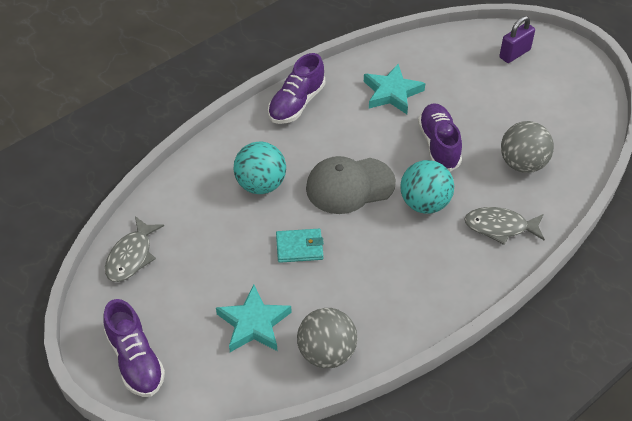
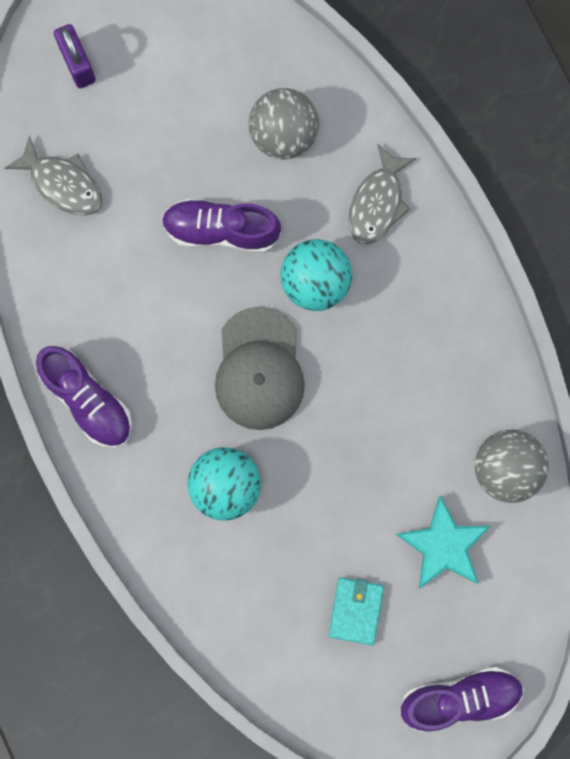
camera: 75 degrees left, 30 degrees up
(131, 256) = (301, 680): grey fish -> grey fish (63, 183)
(299, 247) = (344, 461): turquoise wallet -> turquoise wallet (356, 611)
(392, 93) = (105, 261): turquoise star -> none

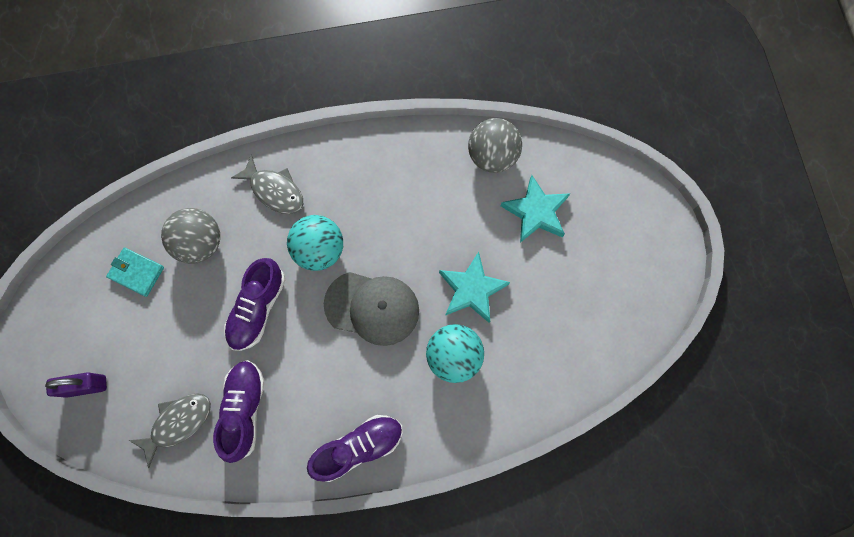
camera: 75 degrees left, 5 degrees down
(316, 487) = (471, 289): none -> turquoise star
(356, 611) = (568, 285): turquoise wallet -> turquoise wallet (137, 272)
(459, 698) = (646, 230): purple shoe -> purple shoe (244, 410)

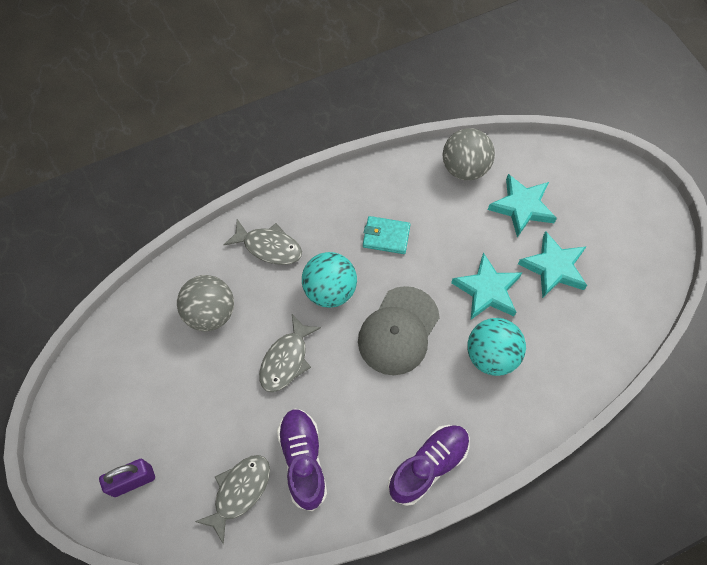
camera: 15 degrees left, 10 degrees down
(137, 272) = (154, 357): turquoise wallet -> turquoise wallet (386, 236)
(257, 308) = (286, 360): purple shoe -> grey fish
(372, 308) = (398, 331): grey cap -> grey cap turned 120 degrees clockwise
(545, 283) = (553, 267): none -> turquoise star

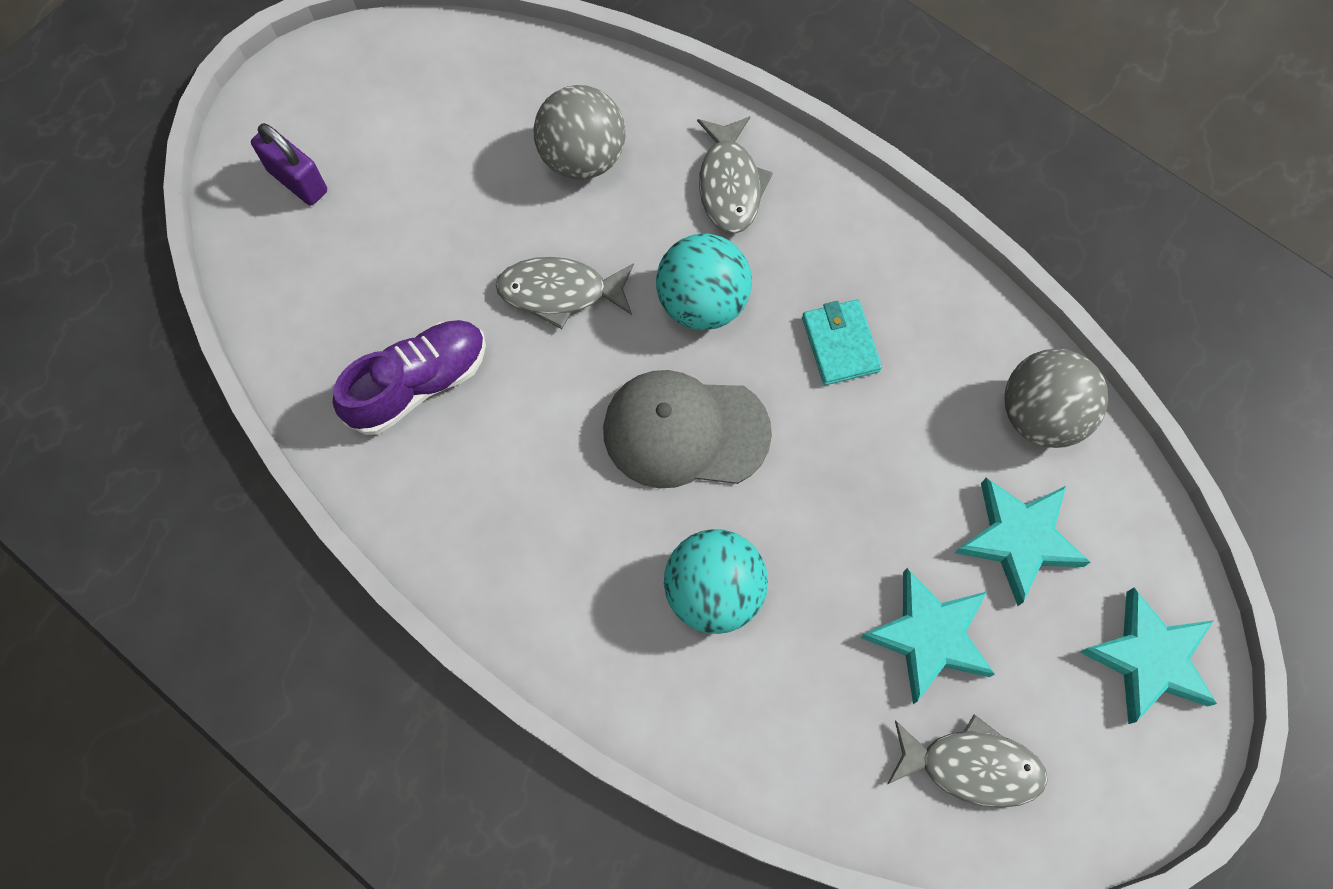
camera: 65 degrees right, 5 degrees up
(239, 492) = (338, 320): grey fish -> grey fish (972, 766)
(428, 466) = (486, 565): purple shoe -> none
(487, 290) = (827, 541): turquoise star -> turquoise star (1149, 658)

